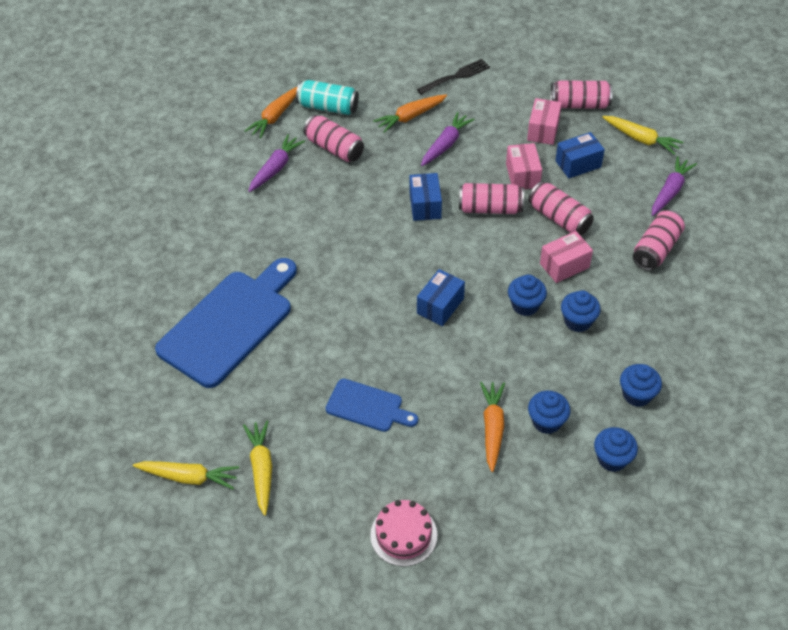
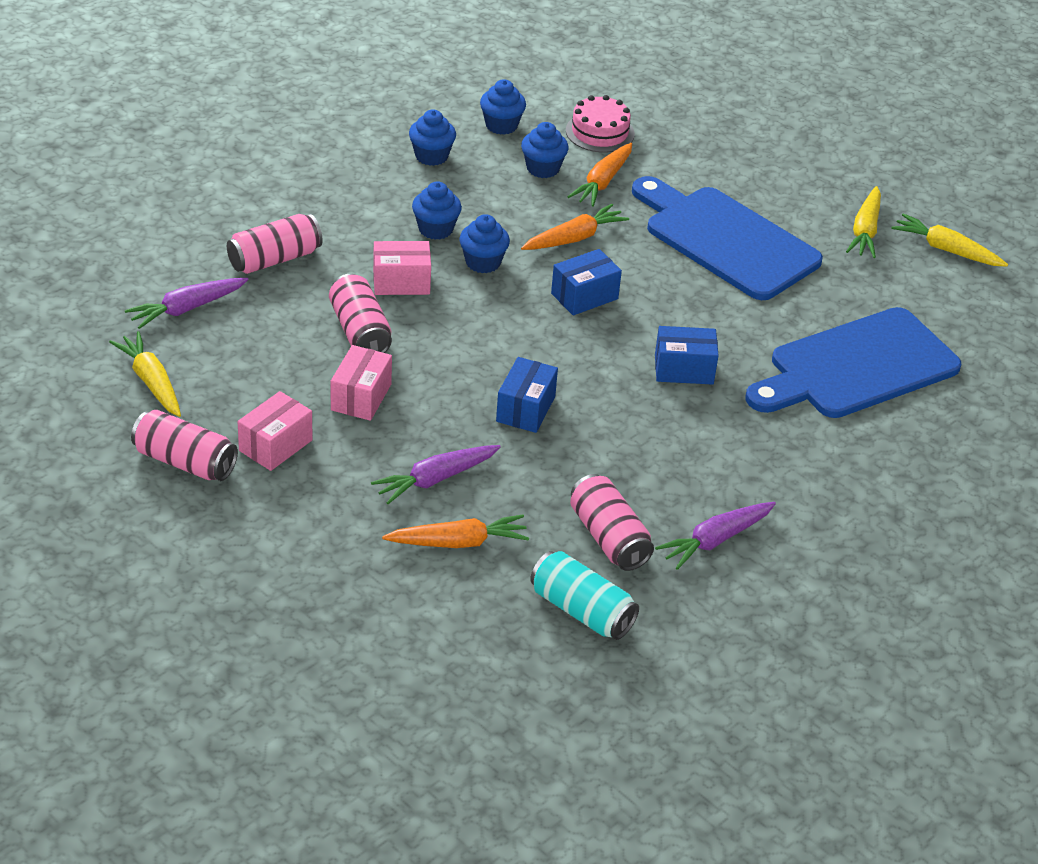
camera: 160 degrees left, 10 degrees down
(275, 117) = (679, 627): orange carrot -> orange carrot (574, 238)
(368, 406) = (725, 240): blue cutting board -> blue cutting board, size x1.95
(403, 535) = (742, 145): pink cake -> pink cake (600, 132)
(456, 76) = (334, 582): black fork -> none
(490, 208) = (440, 374): pink can -> none
(578, 164) = (271, 383): blue box -> blue box (684, 369)

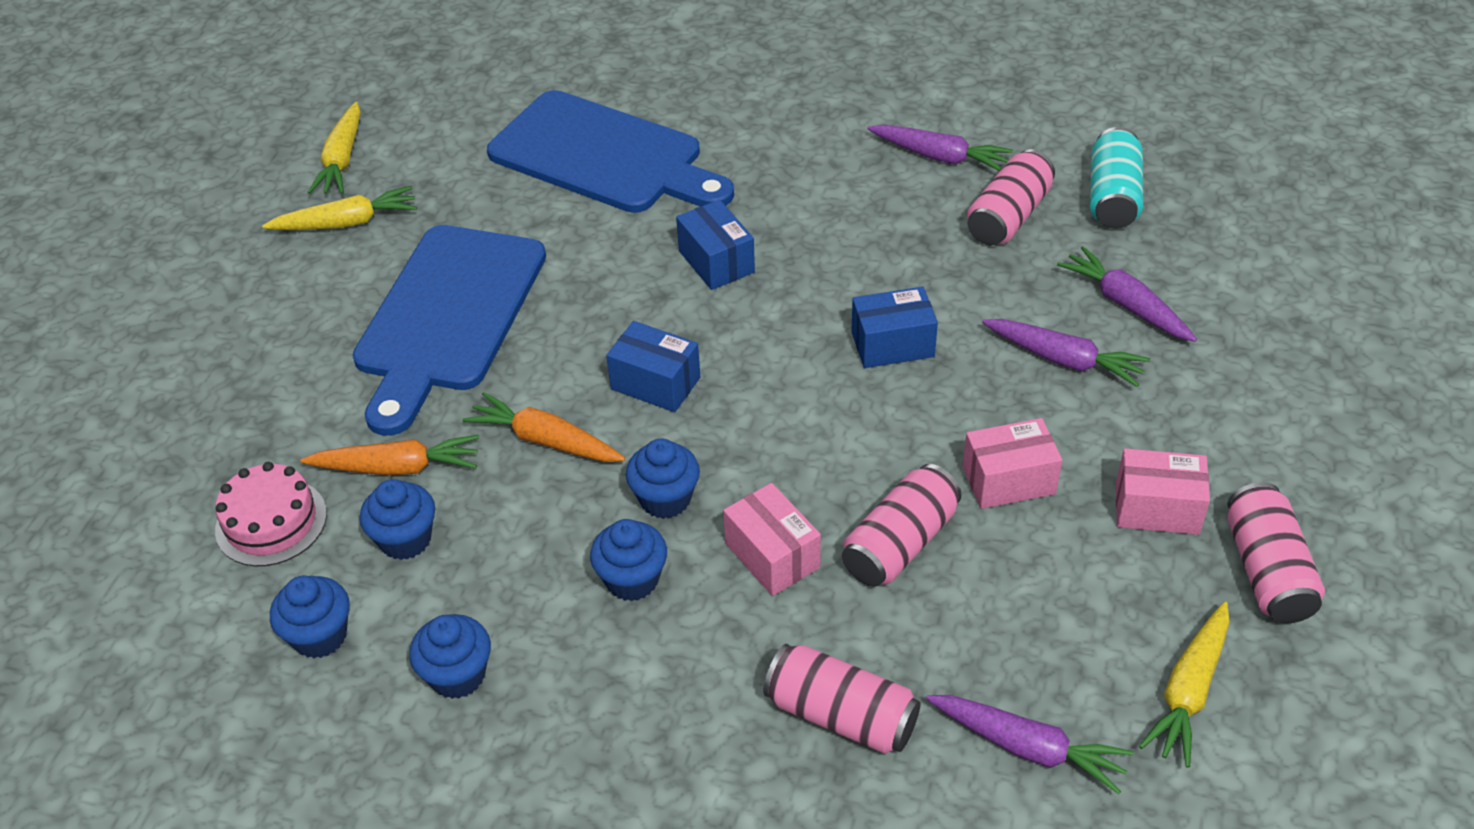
camera: 115 degrees left, 5 degrees up
(458, 542) = (1125, 304): orange carrot -> purple carrot

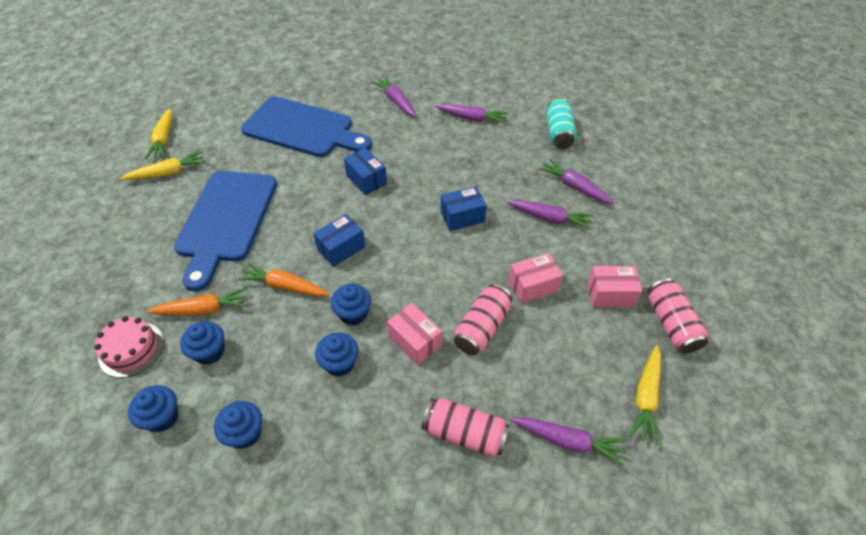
camera: 10 degrees left, 5 degrees up
(655, 383) = (341, 248): blue box -> blue box turned 60 degrees counterclockwise
(792, 113) = (396, 101): none -> purple carrot
(1008, 216) = (510, 146): pink can -> none

